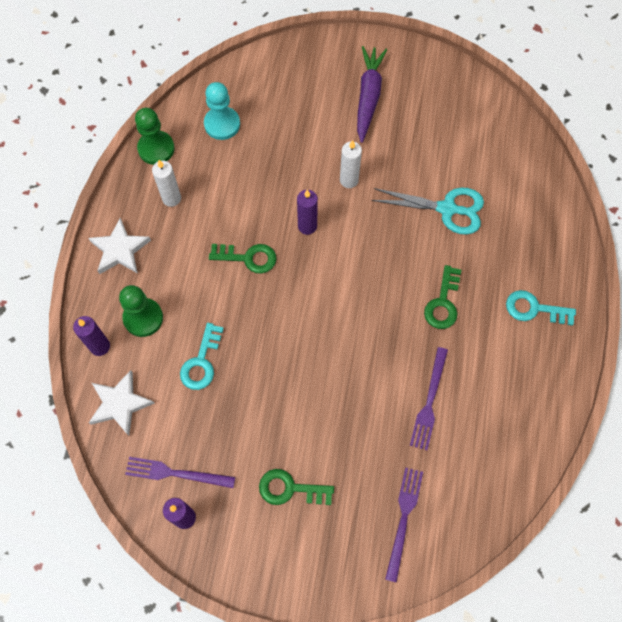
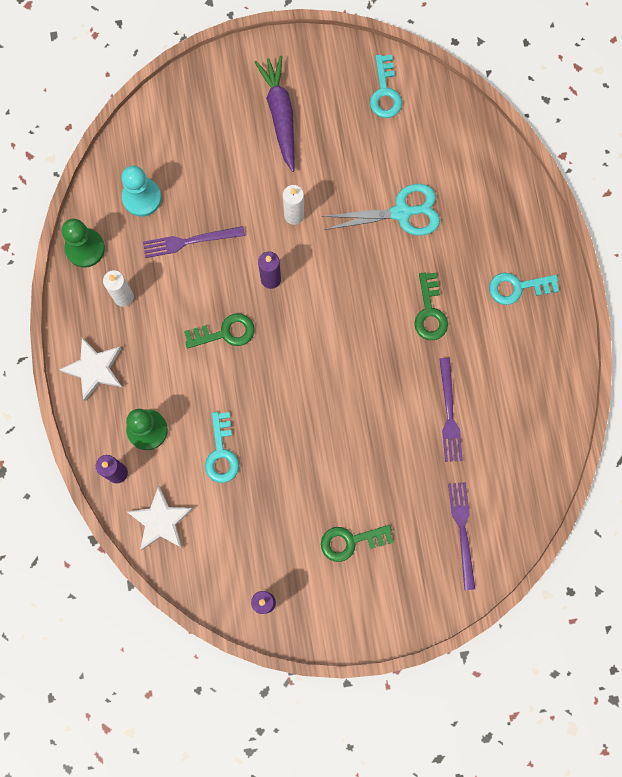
camera: 20 degrees left, 10 degrees up
(176, 473) = (240, 566): purple fork -> purple fork (189, 241)
(467, 107) = (385, 92): none -> turquoise key

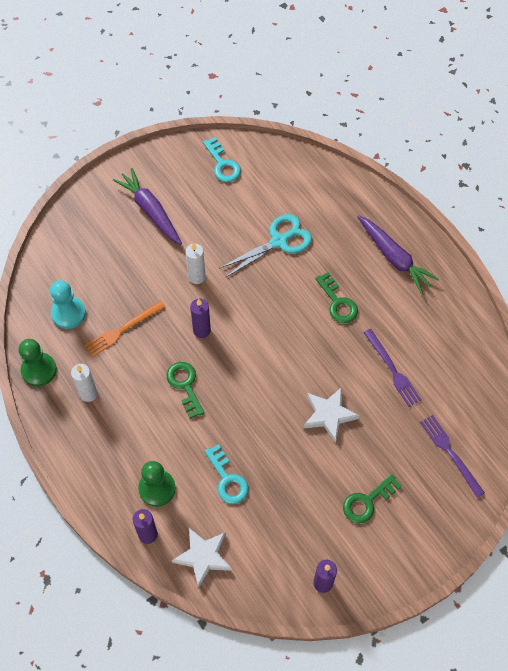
camera: 25 degrees left, 15 degrees down
(94, 369) = (90, 460): white star -> white star (329, 415)
(189, 241) = (123, 329): purple fork -> orange fork
(225, 332) = (185, 385): green key -> green key turned 75 degrees counterclockwise
(517, 288) = (394, 258): turquoise key -> purple carrot

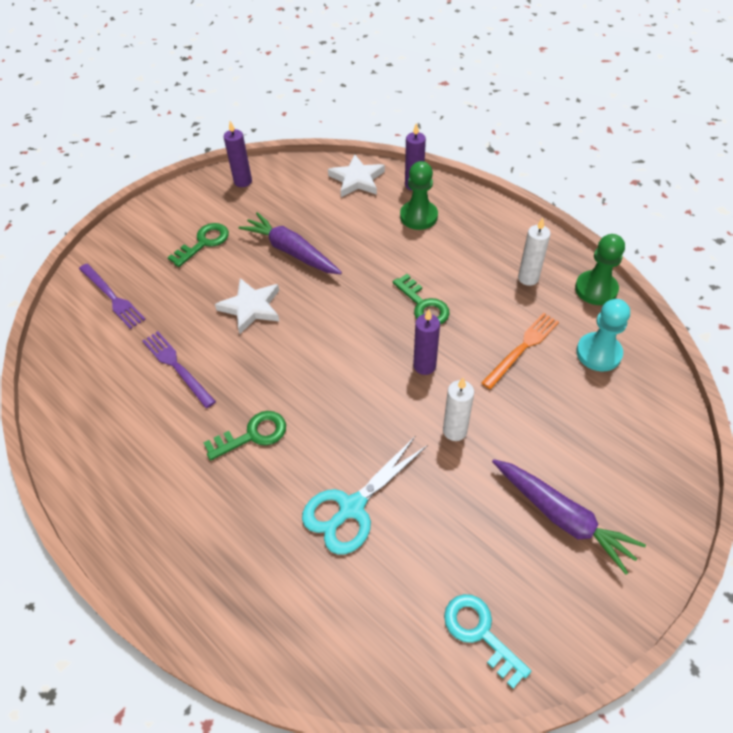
camera: 170 degrees right, 10 degrees down
(227, 479) = (350, 235): turquoise key -> none
(338, 302) = (253, 435): green key -> green key turned 105 degrees clockwise
(394, 258) = (173, 517): purple carrot -> purple carrot (291, 251)

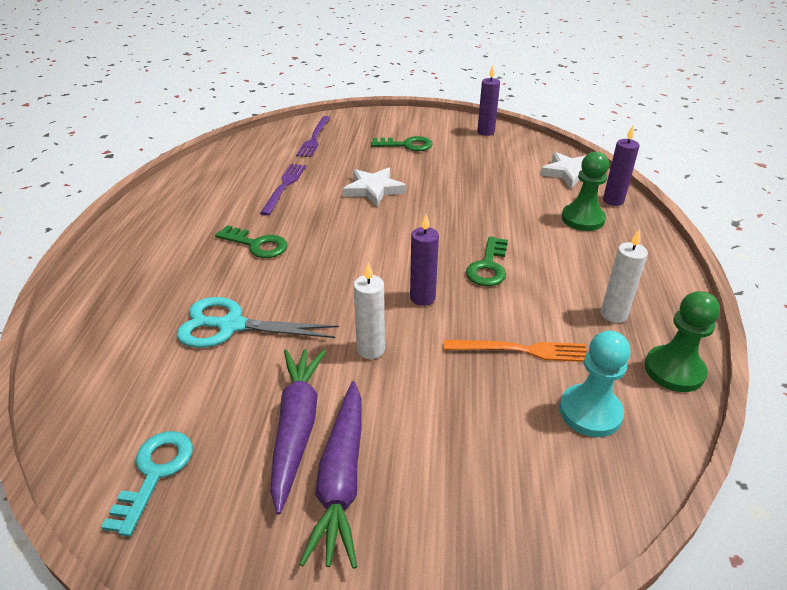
camera: 50 degrees right, 15 degrees down
(291, 251) = (451, 180): purple carrot -> purple carrot (297, 427)

